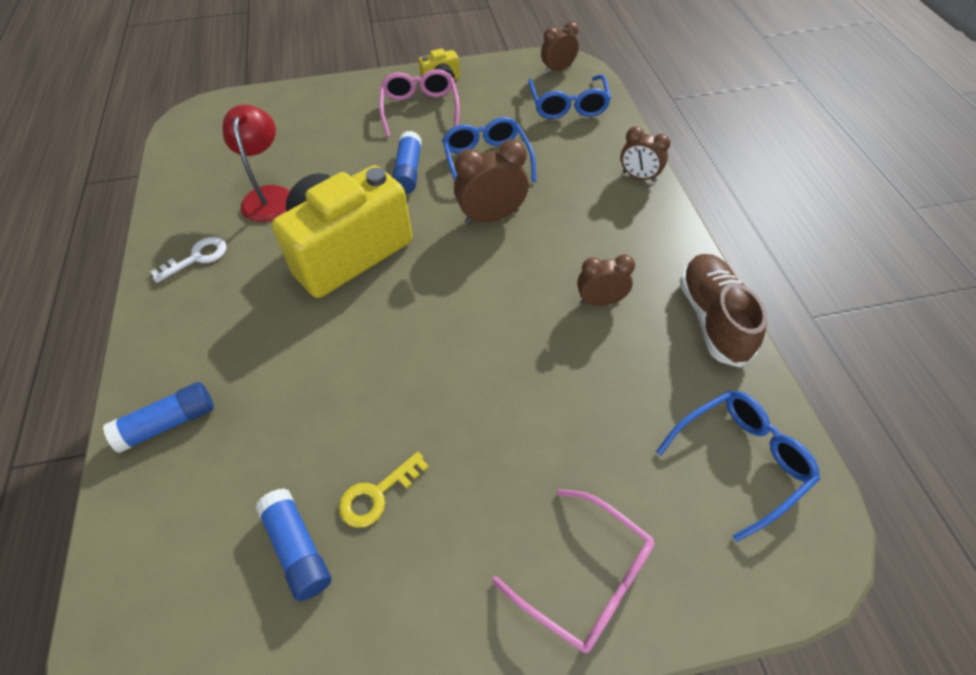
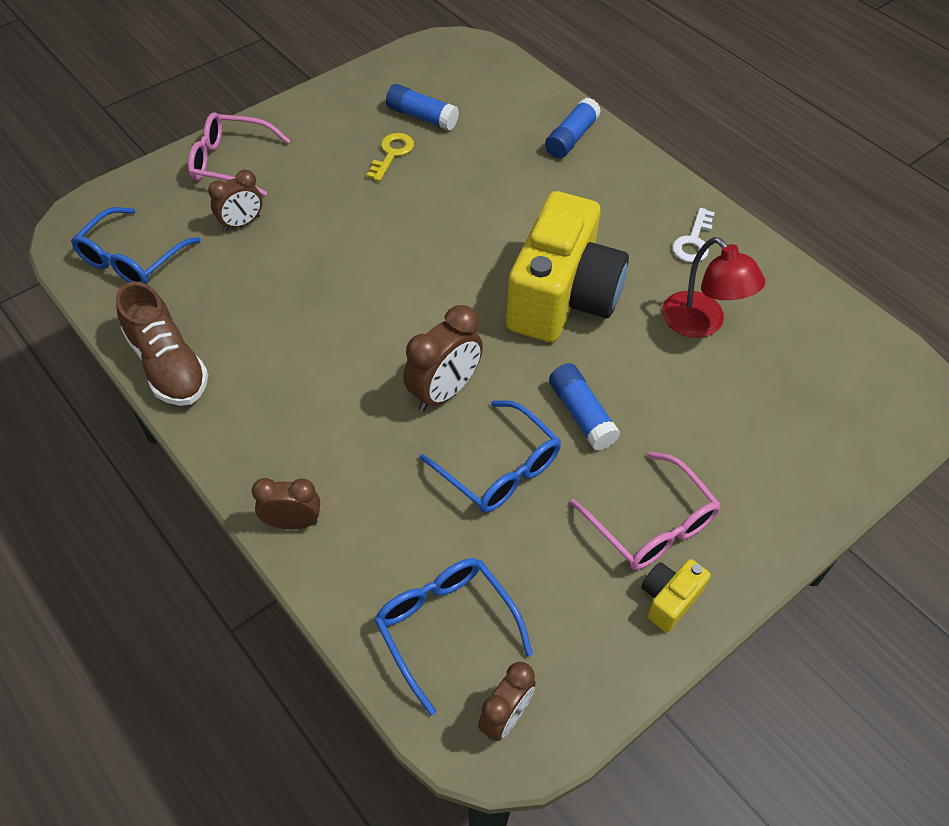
camera: 150 degrees right, 0 degrees up
(600, 301) = (285, 342): brown clock -> brown clock (241, 223)

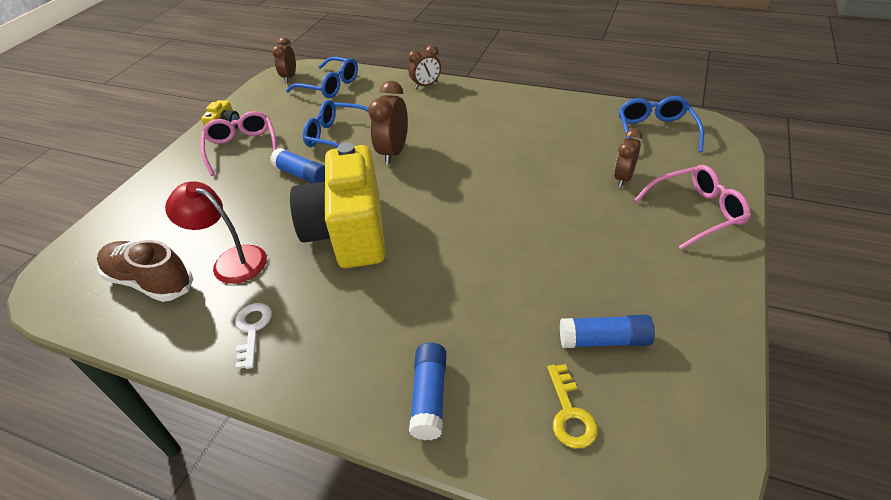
camera: 155 degrees right, 10 degrees down
(168, 365) = (558, 103): brown shoe -> brown shoe (150, 281)
(392, 154) = (586, 284): yellow key -> yellow key (570, 413)
(651, 524) = (242, 148): pink glasses -> pink glasses turned 45 degrees clockwise

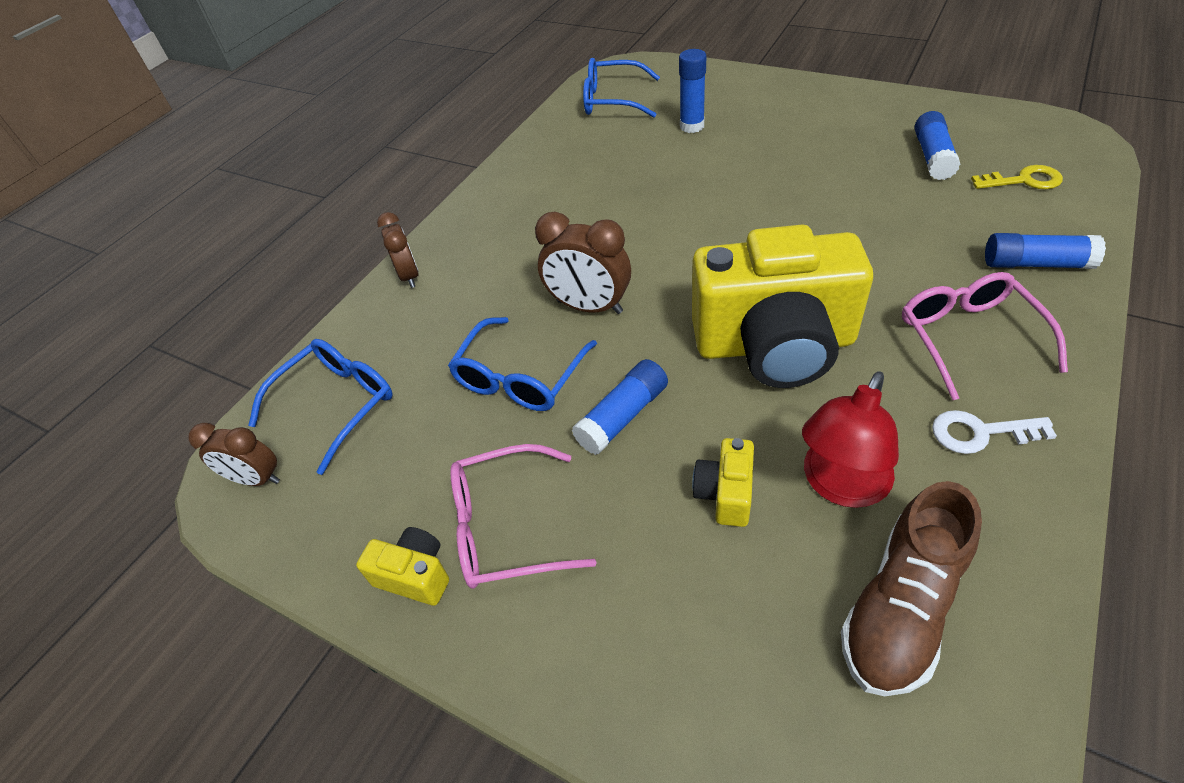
camera: 80 degrees left, 5 degrees up
(239, 216) = (725, 493): none -> yellow camera
(623, 178) = (692, 126): brown clock -> blue glue stick
(696, 212) = (753, 93): pink glasses -> pink glasses (968, 338)

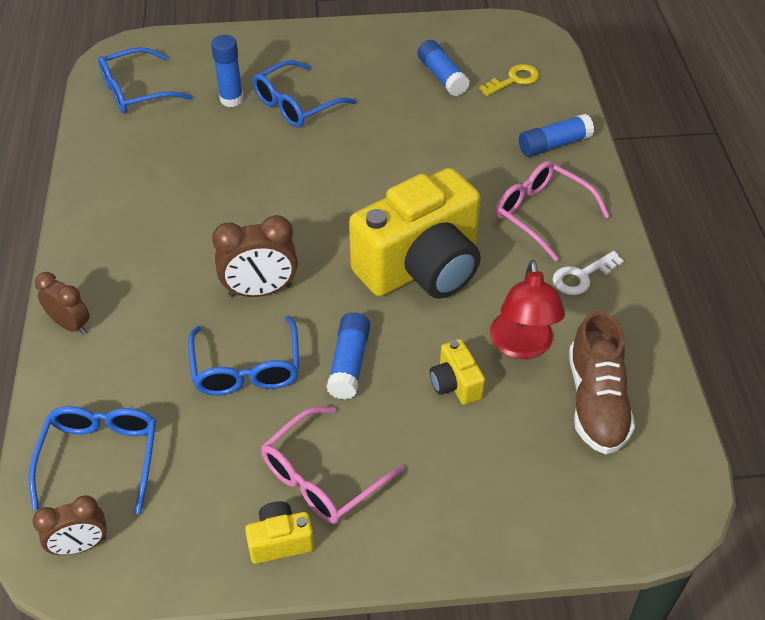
camera: 40 degrees left, 0 degrees up
(751, 145) = (296, 104): none -> blue glasses

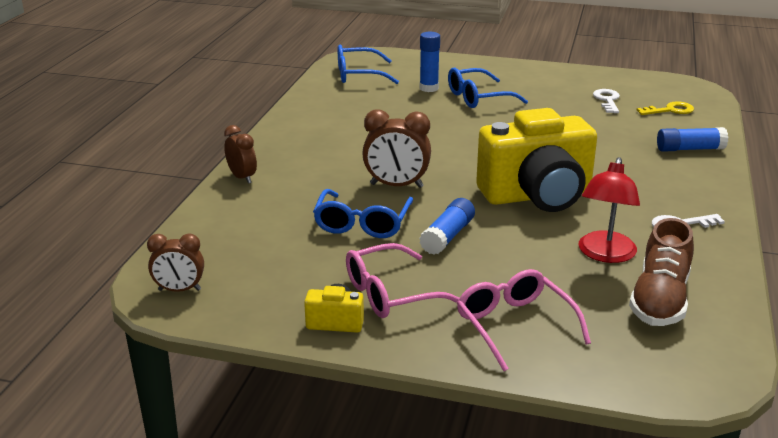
camera: 20 degrees right, 20 degrees down
(100, 458) = (222, 248): blue glasses -> none
(442, 76) = (607, 100): blue glue stick -> white key
(455, 384) = (533, 264): yellow camera -> none
(542, 214) = (660, 185): pink glasses -> pink glasses (515, 326)

